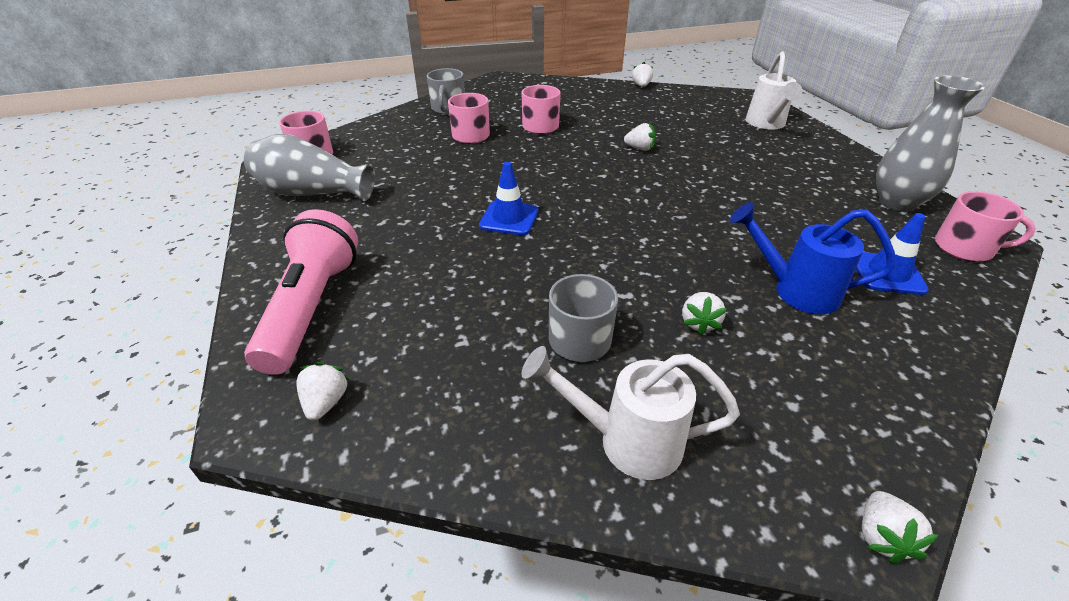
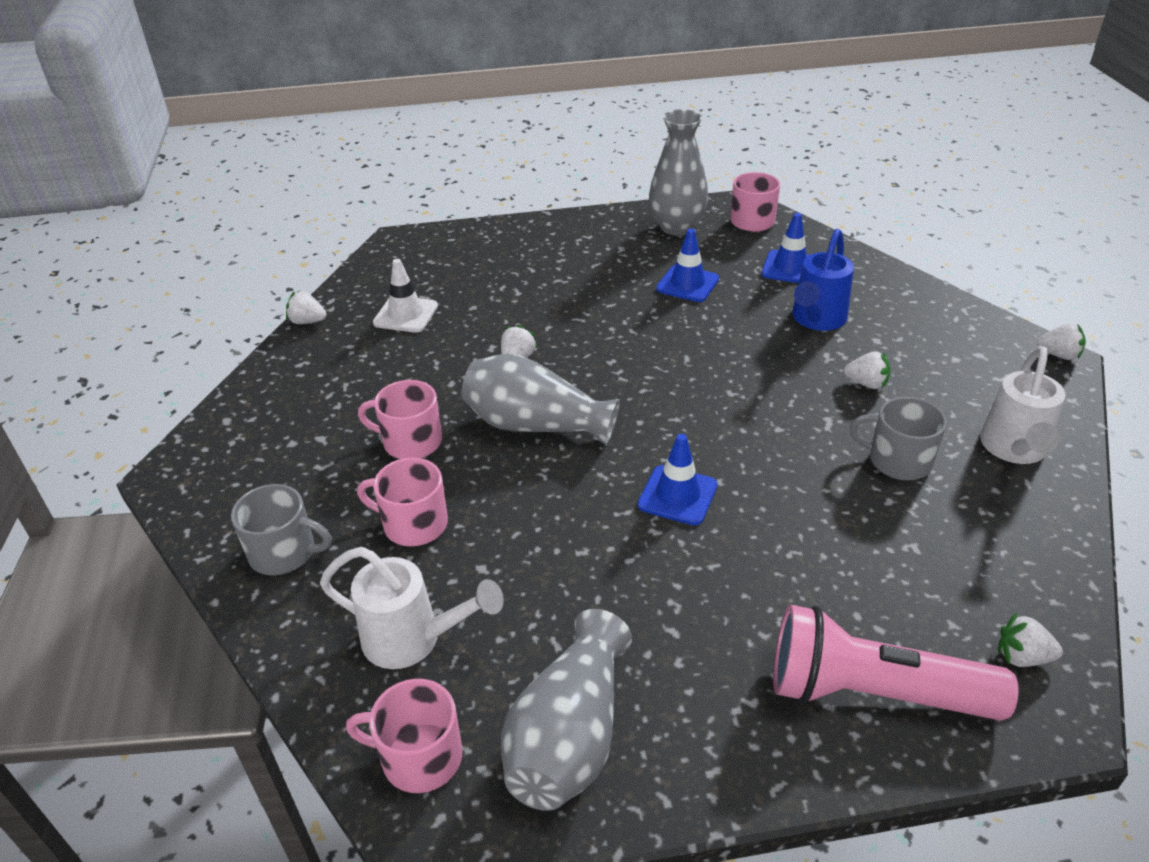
camera: 80 degrees left, 0 degrees up
(569, 161) = (535, 425): none -> grey vase
(667, 109) = (406, 314): none -> white traffic cone
(766, 124) = (484, 251): white watering can -> white watering can (414, 640)
(798, 212) = (687, 284): none -> blue traffic cone

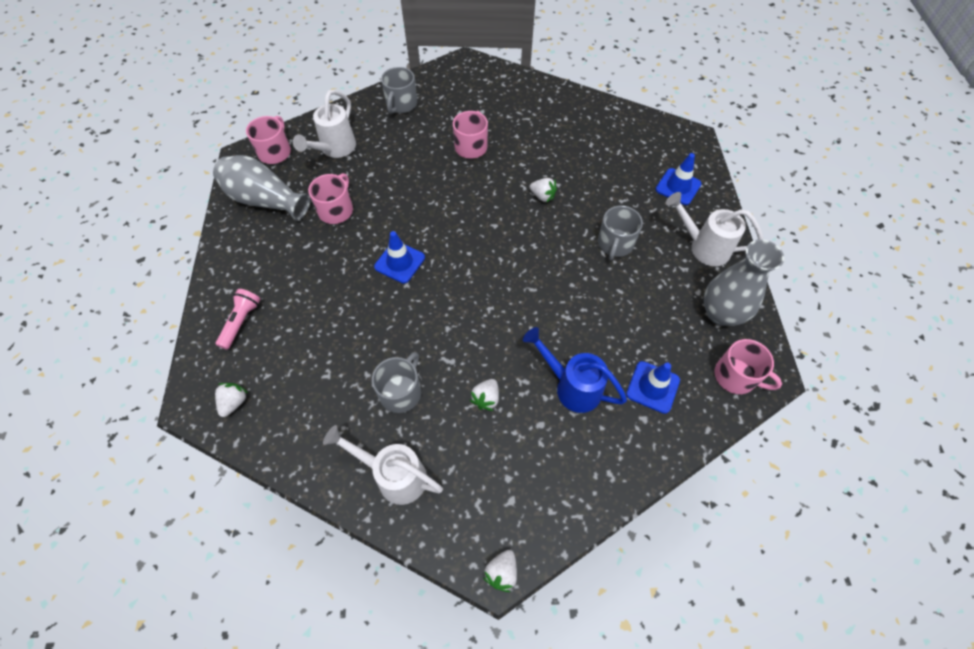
camera: 95 degrees right, 20 degrees up
(307, 321) = (593, 99): white strawberry -> none
(406, 314) = (597, 142): white traffic cone -> none
(413, 524) = (407, 148): pink mug -> pink mug (336, 210)
(535, 425) = (475, 201): grey vase -> none
(585, 236) = (703, 247): none -> white watering can
(594, 295) = (615, 244): none -> grey mug
(687, 284) = (629, 306): blue traffic cone -> blue traffic cone (678, 187)
(872, 692) = (241, 322): pink flashlight -> pink flashlight, size x0.52

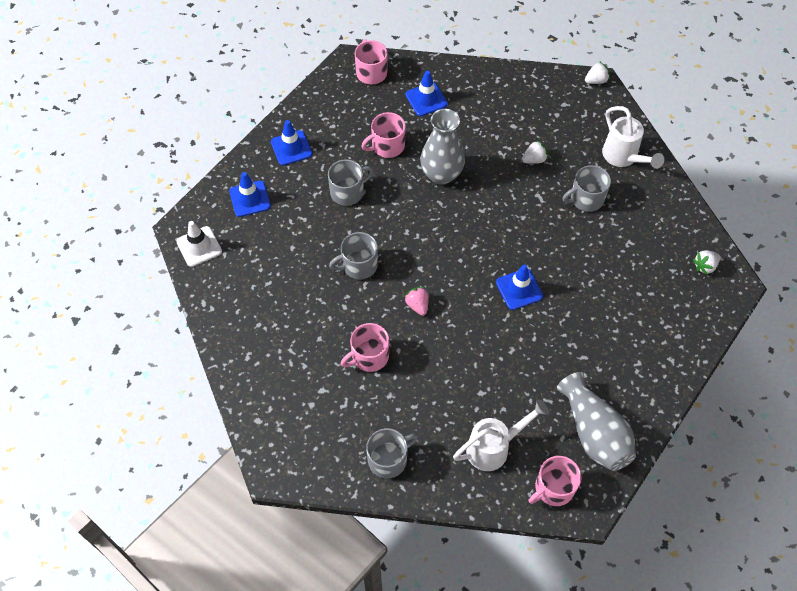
camera: 140 degrees left, 0 degrees up
(241, 322) = (672, 324): pink flashlight -> none
(336, 210) = (537, 375): pink mug -> pink mug (387, 146)
(470, 198) = (417, 305): none -> pink strawberry
(542, 196) = (359, 265): white strawberry -> grey mug
(571, 386) = (474, 131): blue watering can -> none
(665, 134) = (199, 246): none -> white traffic cone
(703, 247) = (291, 148): white watering can -> blue traffic cone
(721, 313) = (335, 105): grey vase -> grey vase (441, 174)

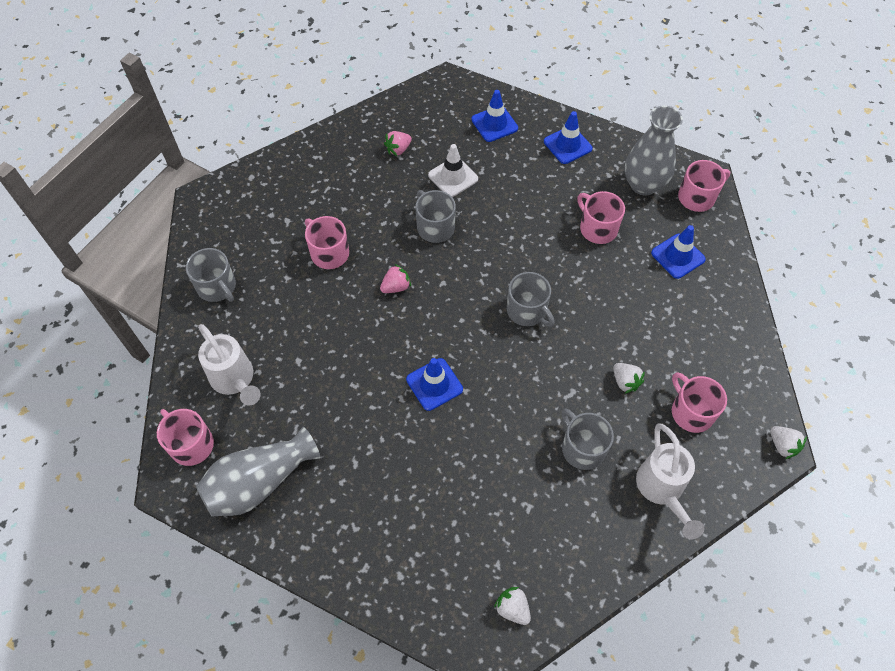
camera: 80 degrees right, 0 degrees up
(199, 246) = (430, 97): white traffic cone -> white traffic cone (453, 177)
(259, 283) = (398, 149): none -> pink strawberry
(348, 192) = (525, 203): grey mug -> grey mug (527, 311)
(441, 174) = (573, 286): grey vase -> grey vase (643, 185)
(564, 125) = (691, 412): none -> pink mug
(623, 158) = (662, 490): white watering can -> white watering can turned 60 degrees counterclockwise

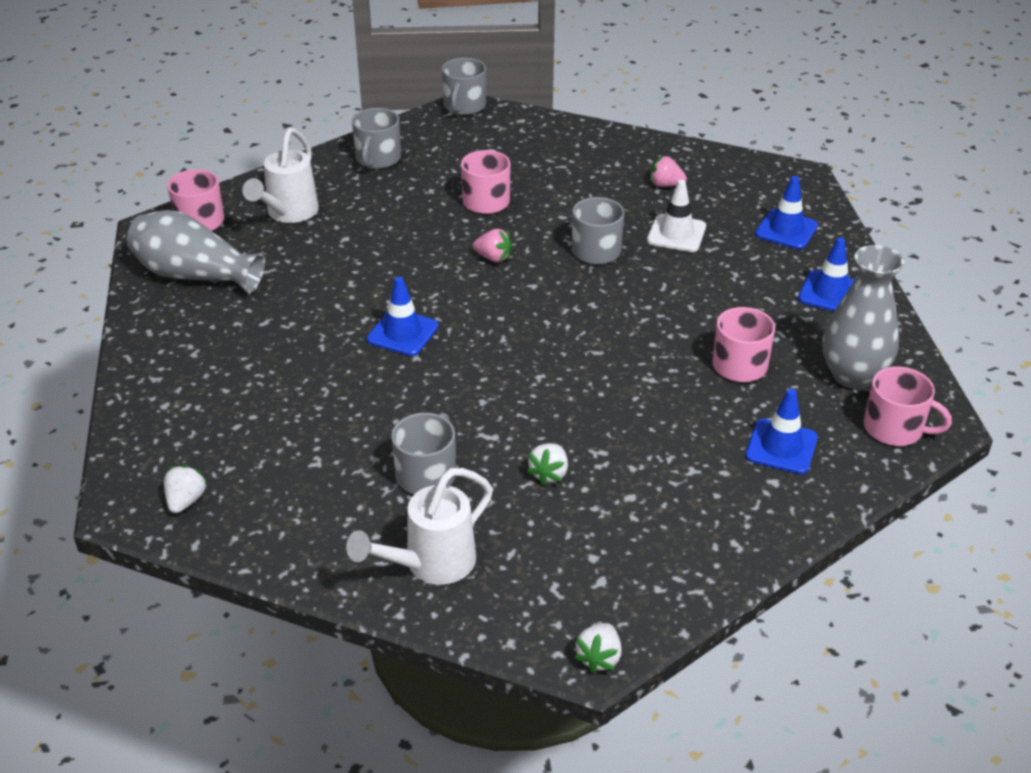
camera: 55 degrees right, 20 degrees down
(527, 311) = (563, 358): grey mug -> grey mug (464, 106)
(691, 412) = (564, 548): pink mug -> none

